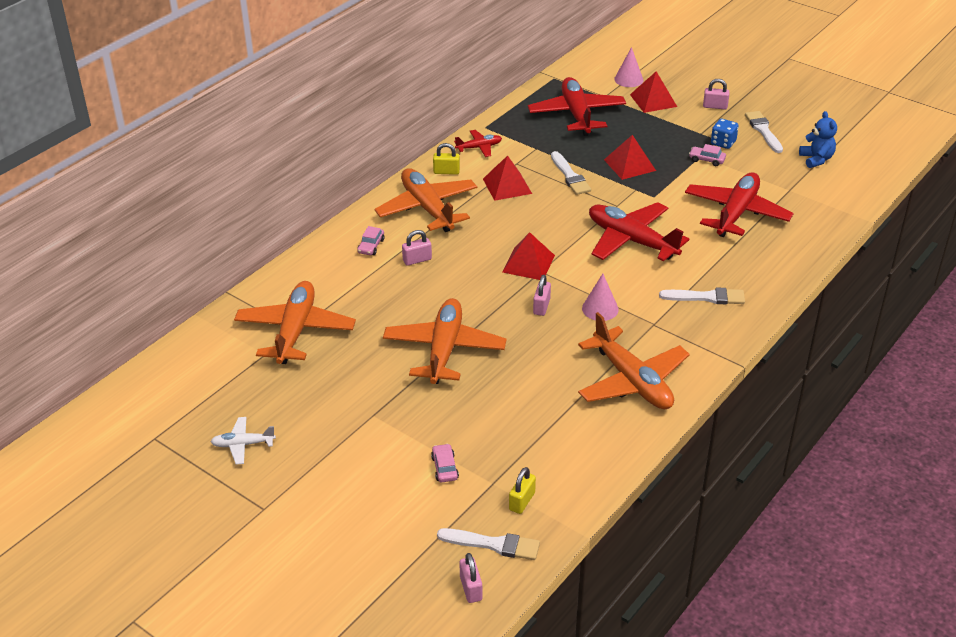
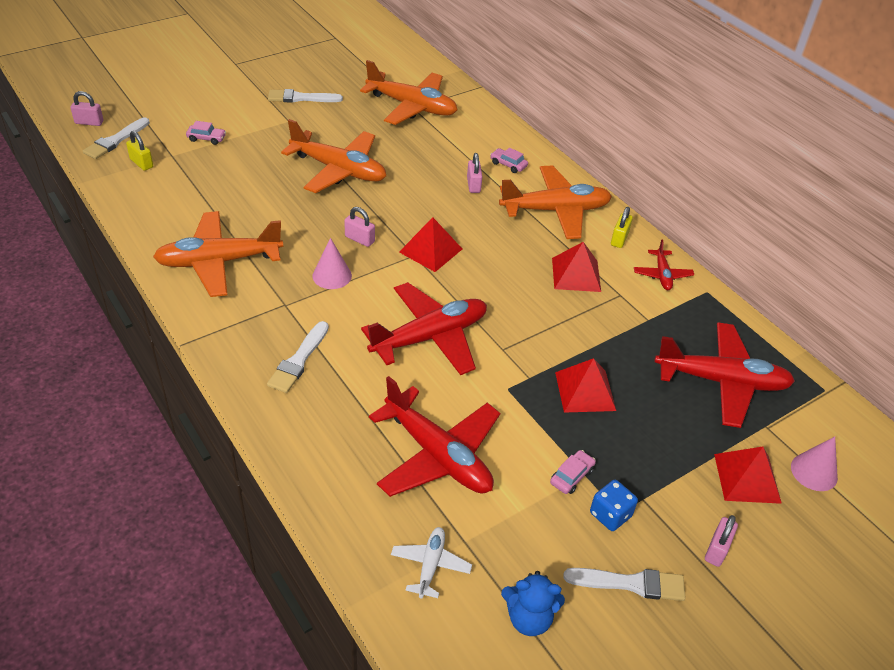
camera: 105 degrees right, 5 degrees up
(243, 444) = (302, 66): white plane -> white plane (430, 565)
(570, 176) = (578, 329): white brush -> white brush (301, 98)

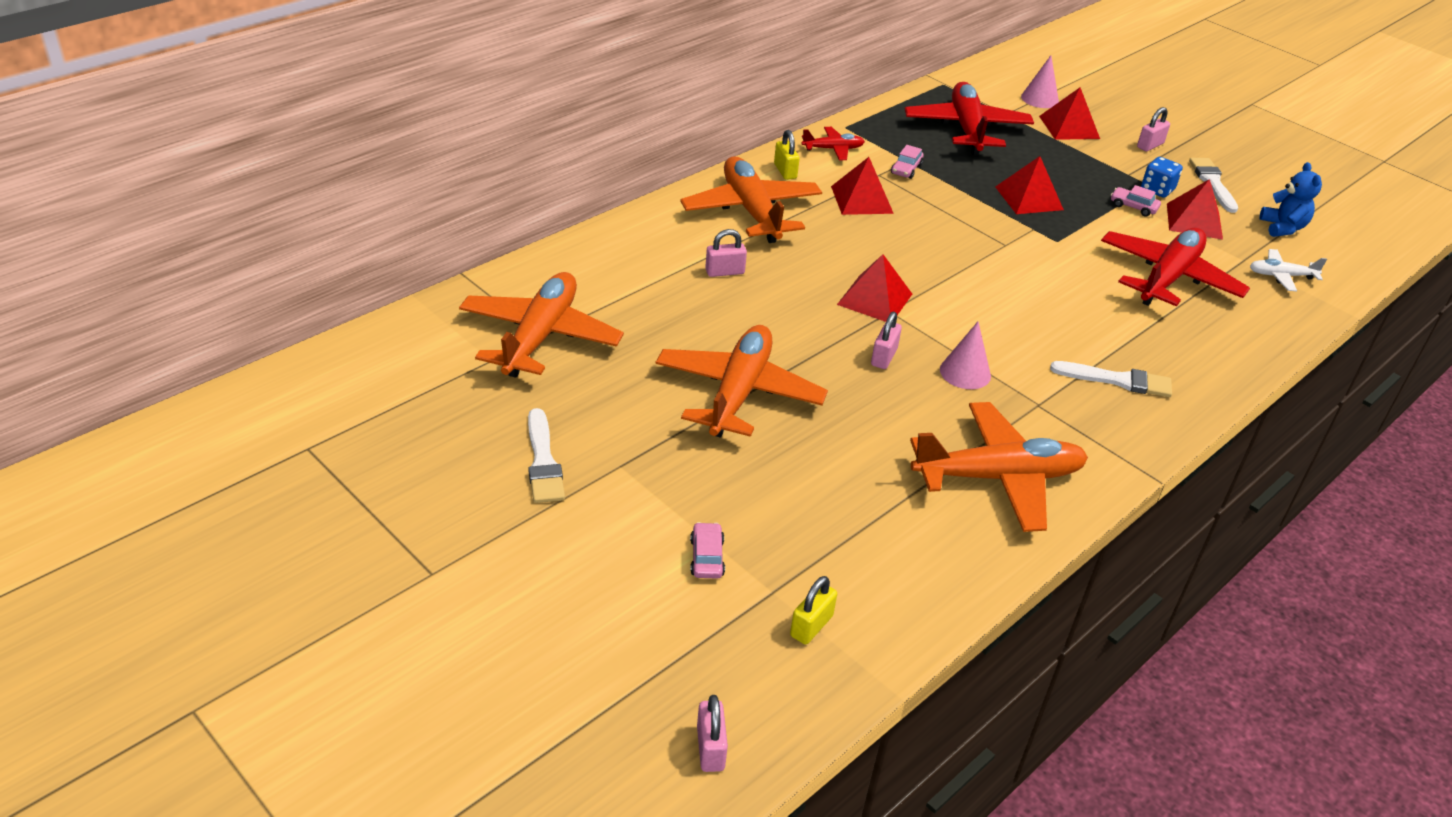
camera: 100 degrees left, 5 degrees down
(115, 140) = (757, 685): white brush -> none
(219, 262) = (998, 478): orange plane -> orange plane turned 75 degrees counterclockwise
(430, 337) = (1020, 291): red plane -> none
(508, 165) = (667, 246): pink car -> pink car (906, 169)
(544, 525) = (1194, 221): none -> red pyramid
(619, 239) = (785, 171): yellow padlock -> yellow padlock turned 60 degrees clockwise
(717, 549) = (1150, 145): pink padlock -> pink padlock turned 60 degrees counterclockwise

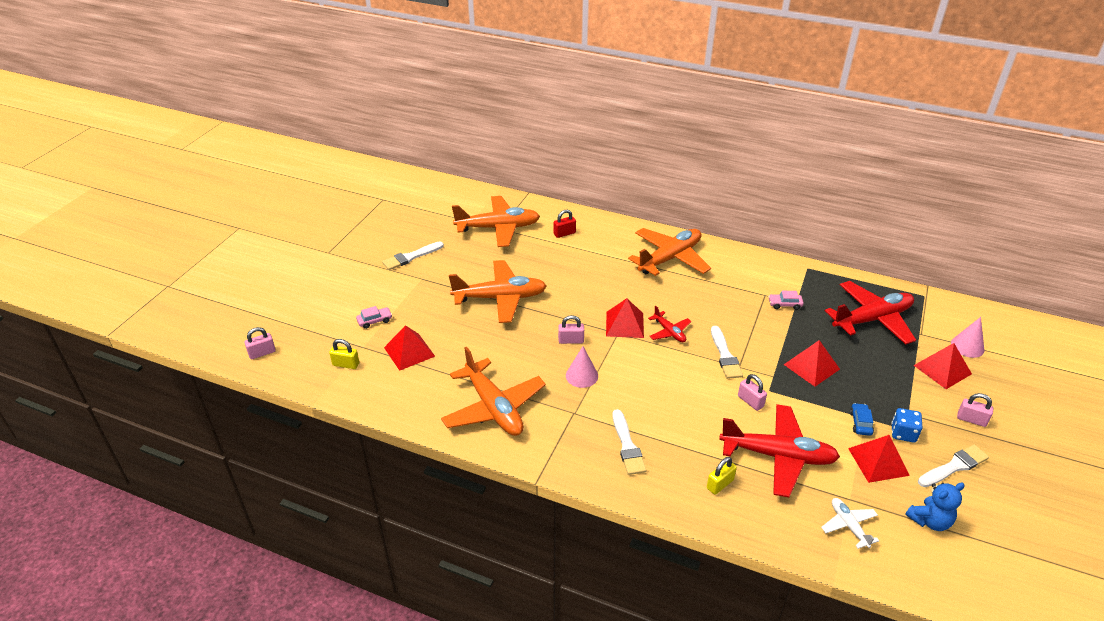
camera: 70 degrees right, 0 degrees up
(615, 277) = (564, 233): none -> red padlock
(725, 272) = (601, 265): pink padlock -> pink padlock (750, 401)
(785, 171) = (726, 259): yellow padlock -> yellow padlock (720, 484)
(833, 149) = (773, 270): red plane -> red plane (669, 332)
(862, 199) = (727, 295): red pyramid -> red pyramid (409, 352)
(980, 246) = (725, 355): none -> white brush
(1133, 207) = (860, 423): pink car -> blue car

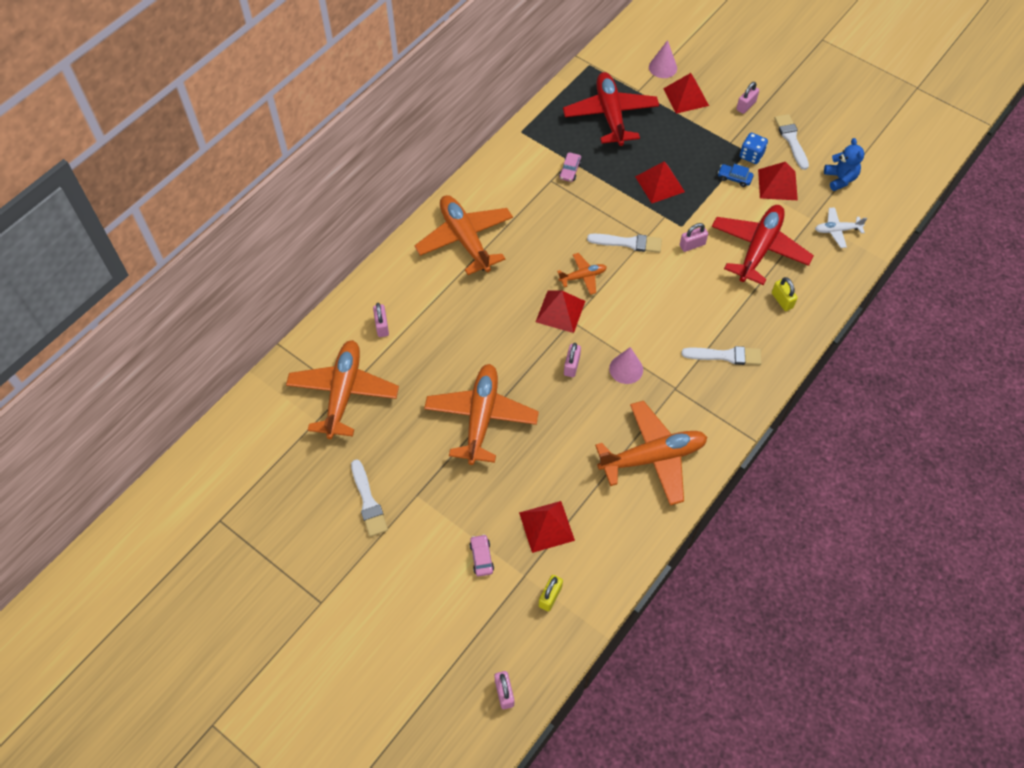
camera: 75 degrees left, 20 degrees up
(564, 233) = (382, 326): red padlock -> pink padlock
(669, 332) = (583, 277): red plane -> orange plane

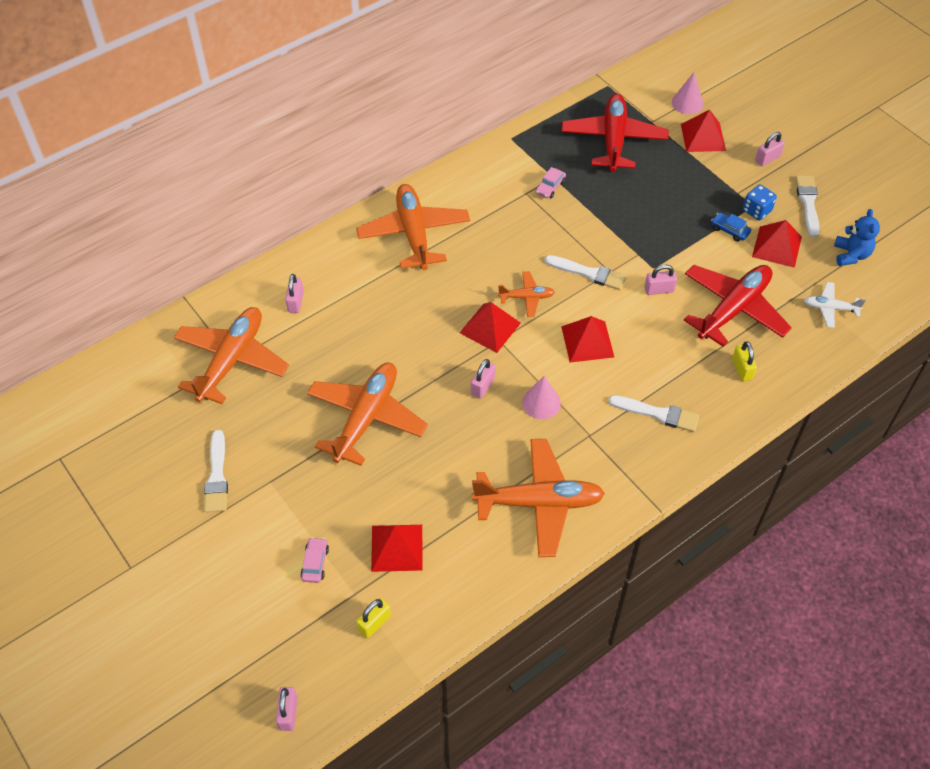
camera: 15 degrees right, 5 degrees down
(659, 184) = (644, 220): red pyramid -> red pyramid (587, 341)

